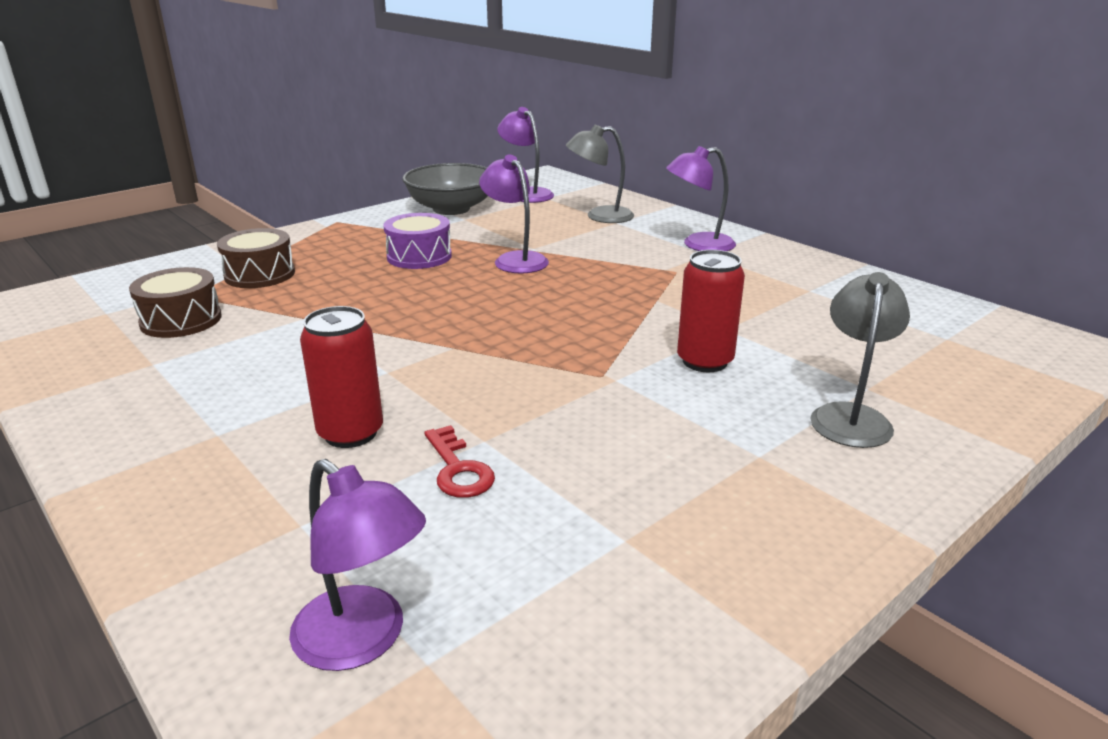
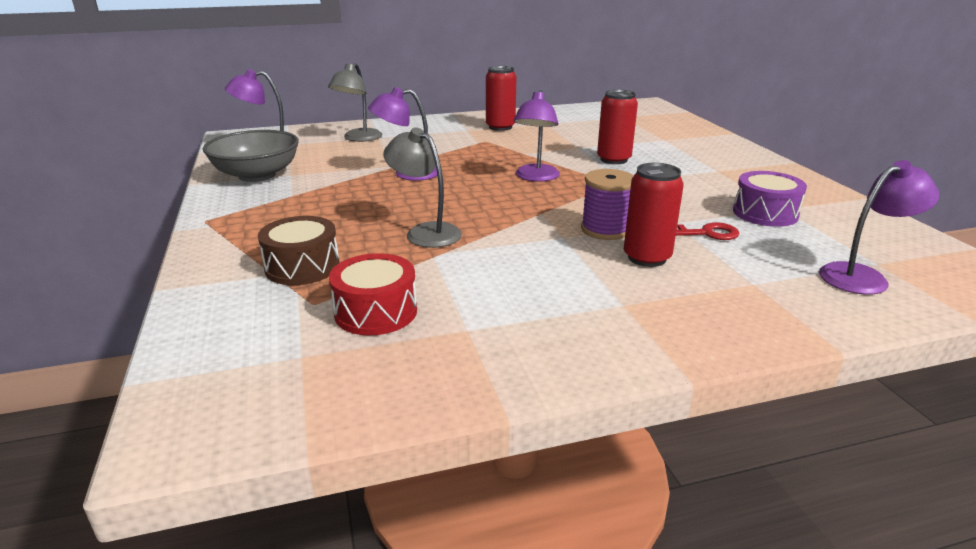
camera: 65 degrees left, 0 degrees up
(181, 320) = (376, 312): brown drum -> red drum
(419, 256) = (354, 200): purple drum -> purple drum (765, 213)
(425, 394) = (605, 229): none -> purple spool
(698, 245) = (450, 128): purple lamp -> purple lamp (535, 177)
(745, 268) = (500, 127): none -> red can
(850, 416) = (689, 148): grey lamp -> grey lamp (425, 232)

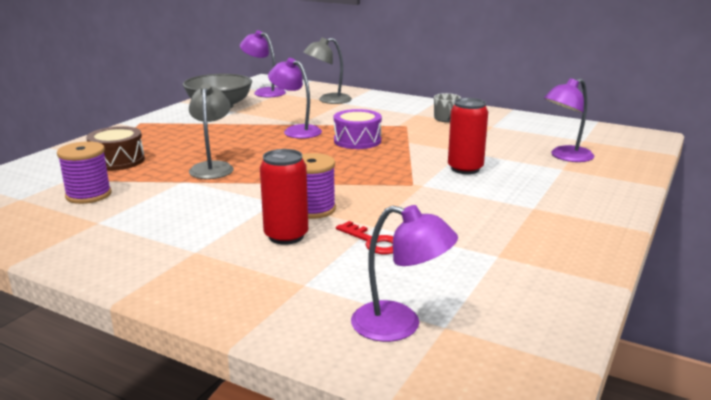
camera: 45 degrees right, 5 degrees down
(376, 312) = (88, 195): red drum -> purple spool
(500, 127) = (446, 119): red can -> grey mug
(535, 177) = (367, 160): purple lamp -> purple lamp (565, 157)
(765, 213) = (468, 252): purple drum -> purple drum (357, 141)

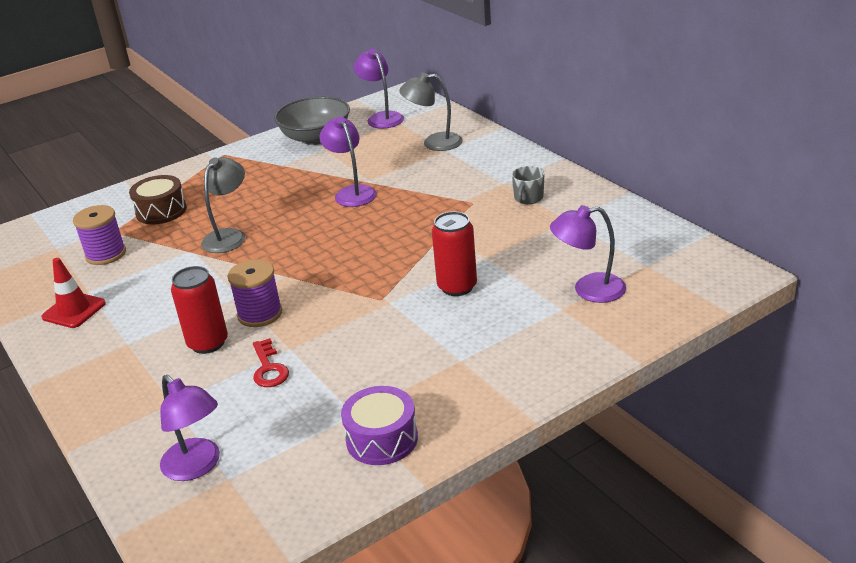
camera: 30 degrees right, 10 degrees up
(98, 238) = (74, 310): none -> red traffic cone
(357, 141) = (395, 220): purple drum -> purple drum (382, 439)

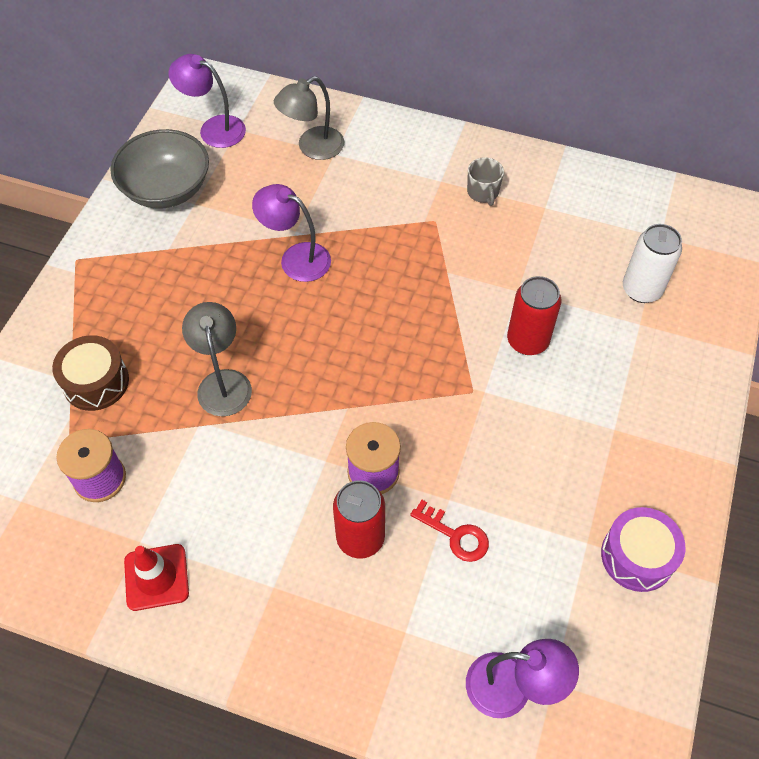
camera: 40 degrees left, 25 degrees up
(588, 290) = (641, 289): purple lamp -> white can

